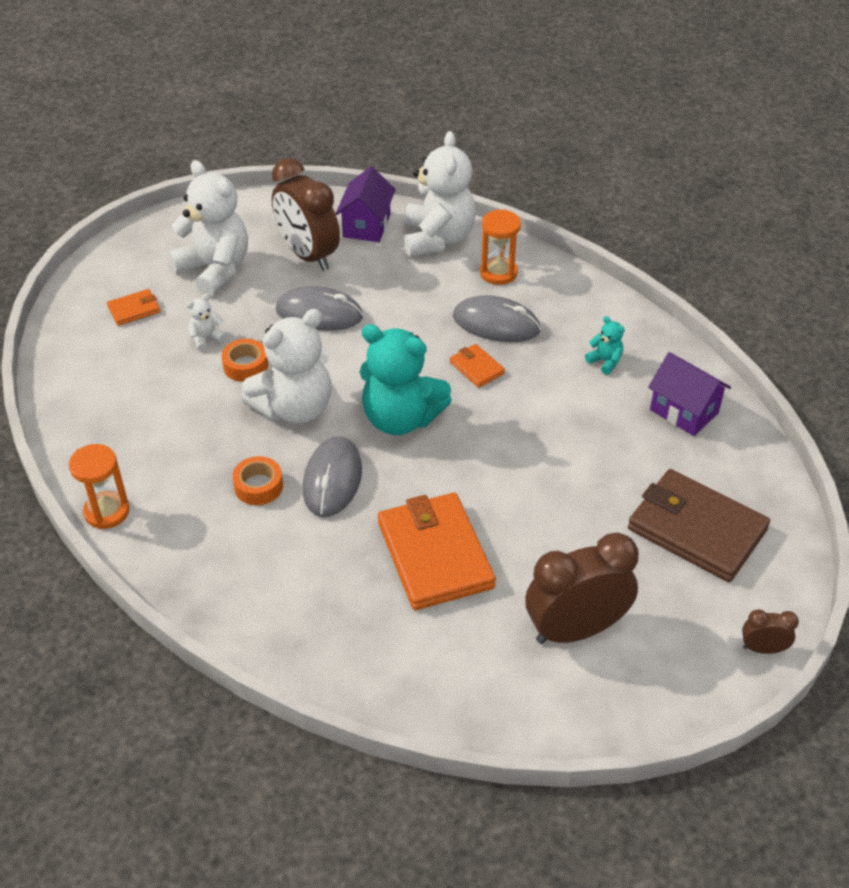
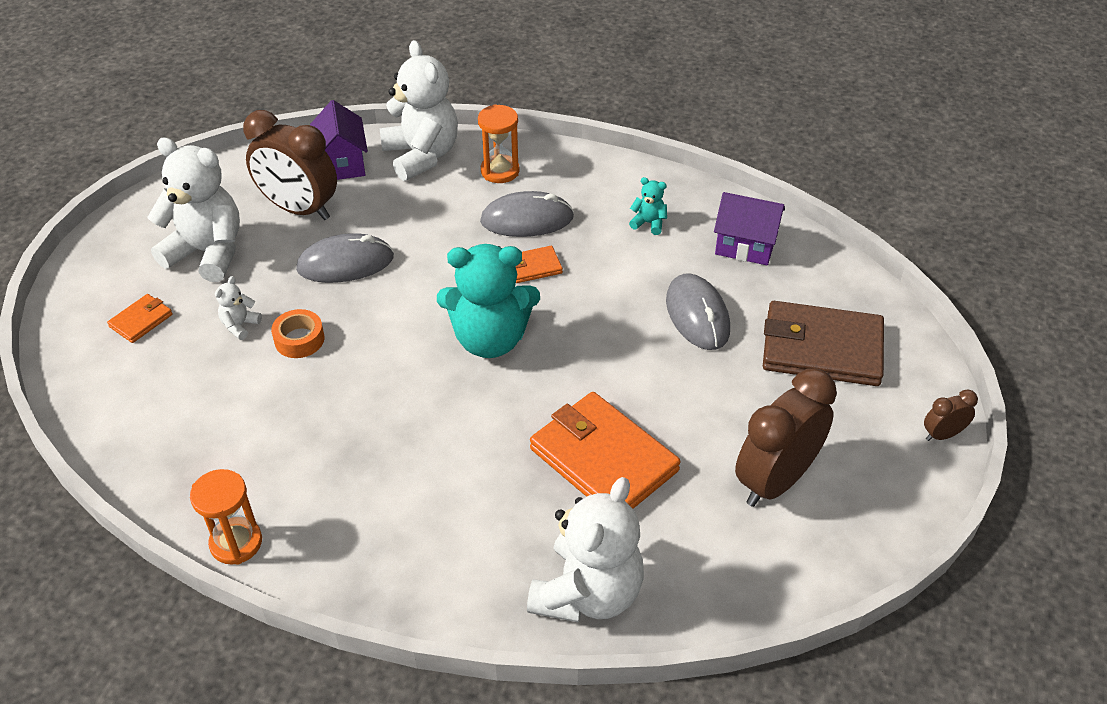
camera: 25 degrees left, 0 degrees up
(258, 486) = (386, 456): orange tape -> none
(294, 408) = (376, 365): white teddy bear -> white teddy bear (587, 593)
(332, 479) = (458, 423): grey mouse -> grey mouse (697, 315)
(476, 368) = (534, 267): orange wallet -> orange wallet turned 45 degrees counterclockwise

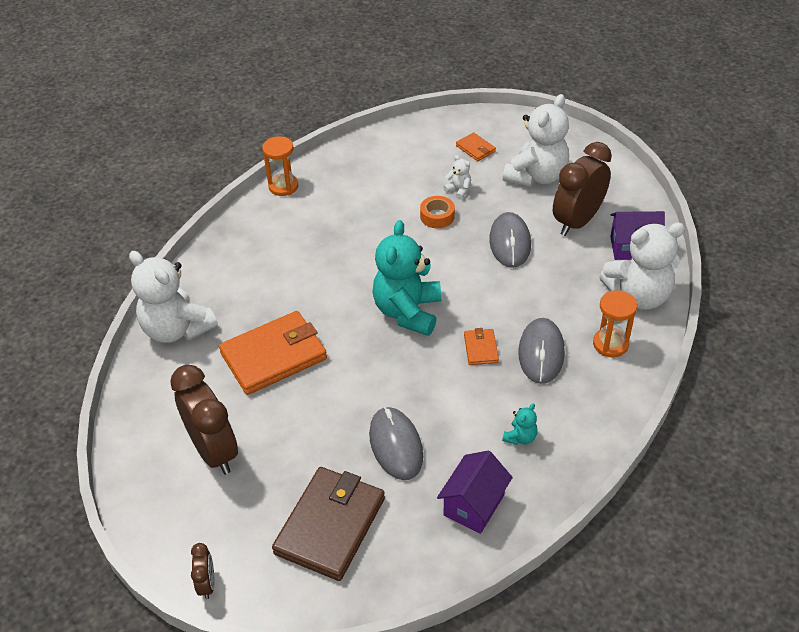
camera: 105 degrees right, 0 degrees up
(697, 315) = (396, 445): grey mouse -> grey mouse turned 75 degrees clockwise

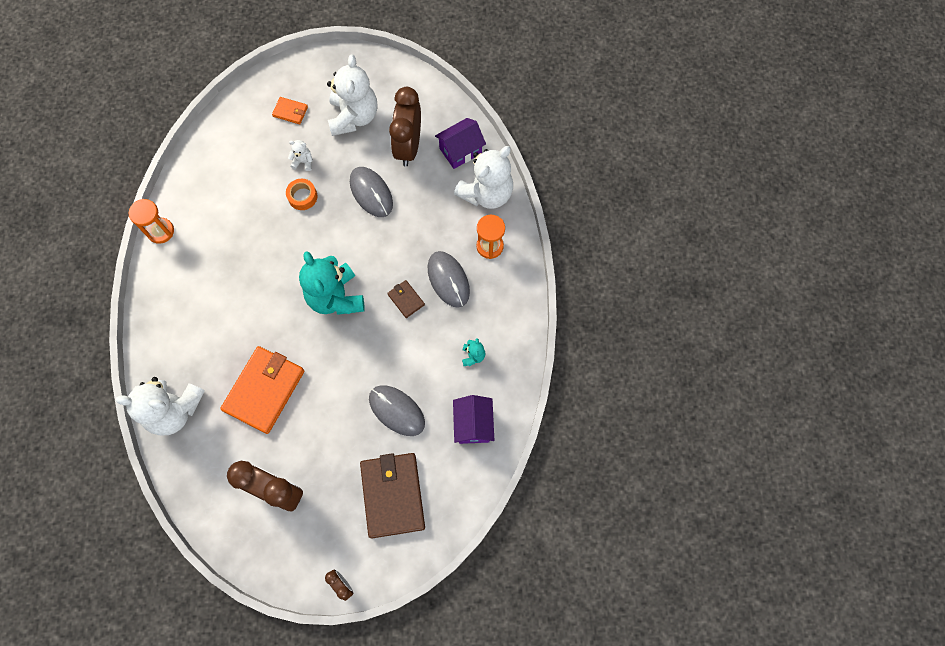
camera: 35 degrees left, 25 degrees up
(481, 348) = (406, 299): orange wallet -> brown wallet

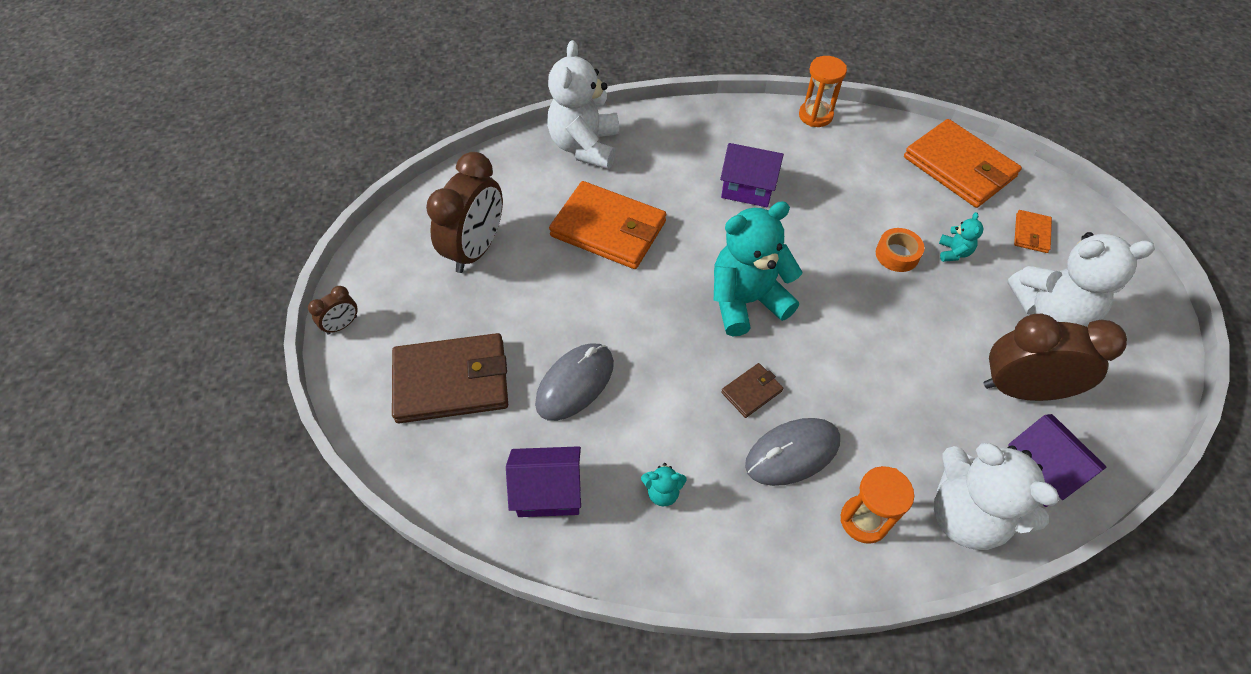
camera: 90 degrees right, 15 degrees down
(226, 142) = (959, 167): none -> orange wallet
(233, 288) = (747, 189): none -> purple house
(303, 162) = (953, 252): white teddy bear -> turquoise teddy bear
(371, 193) = (924, 339): grey mouse -> none

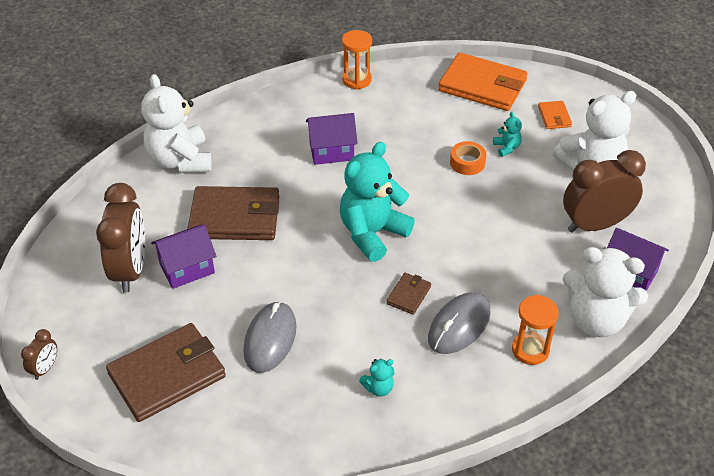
camera: 25 degrees left, 10 degrees down
(548, 492) = (291, 422): purple house -> purple house (187, 268)
(608, 229) = (235, 217): orange wallet -> brown wallet

